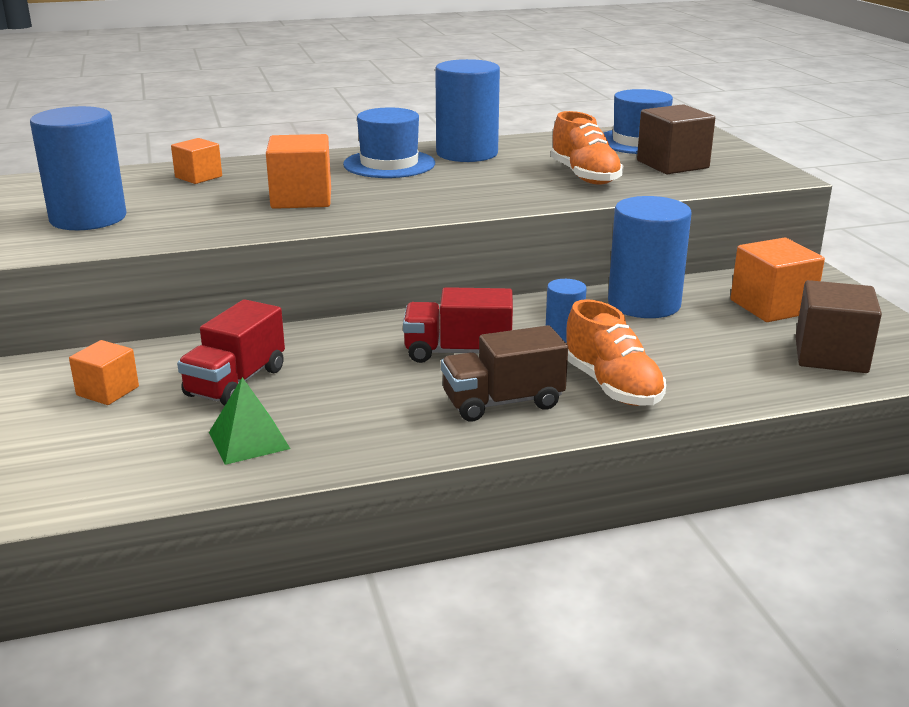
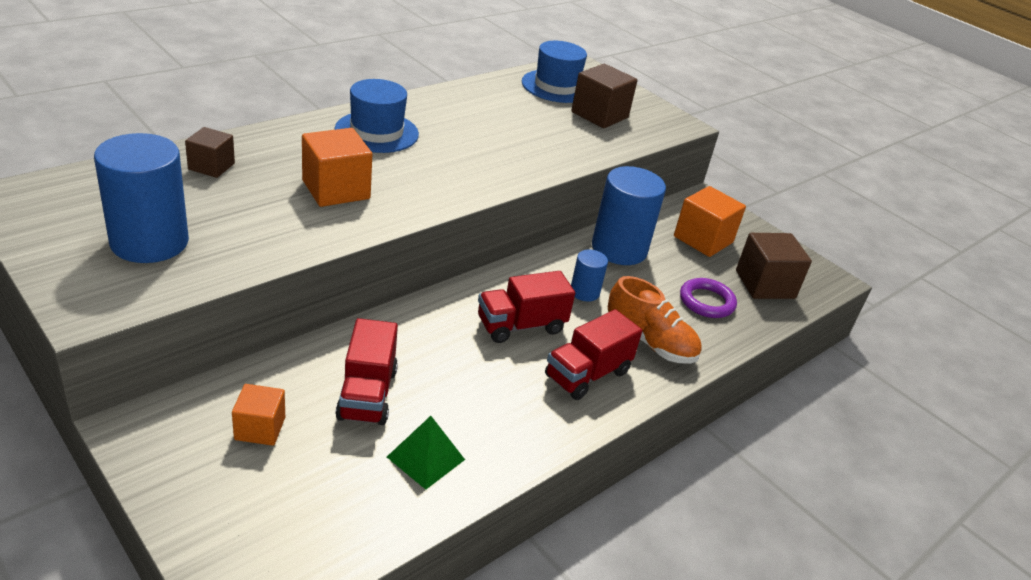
camera: 30 degrees left, 10 degrees up
(198, 177) = (211, 166): orange cube -> brown cube
(467, 153) = (432, 112): blue cylinder -> none
(503, 402) = (587, 374): brown truck -> red truck
(584, 176) = (546, 136): orange shoe -> none
(726, 361) = (706, 302): none -> purple ring

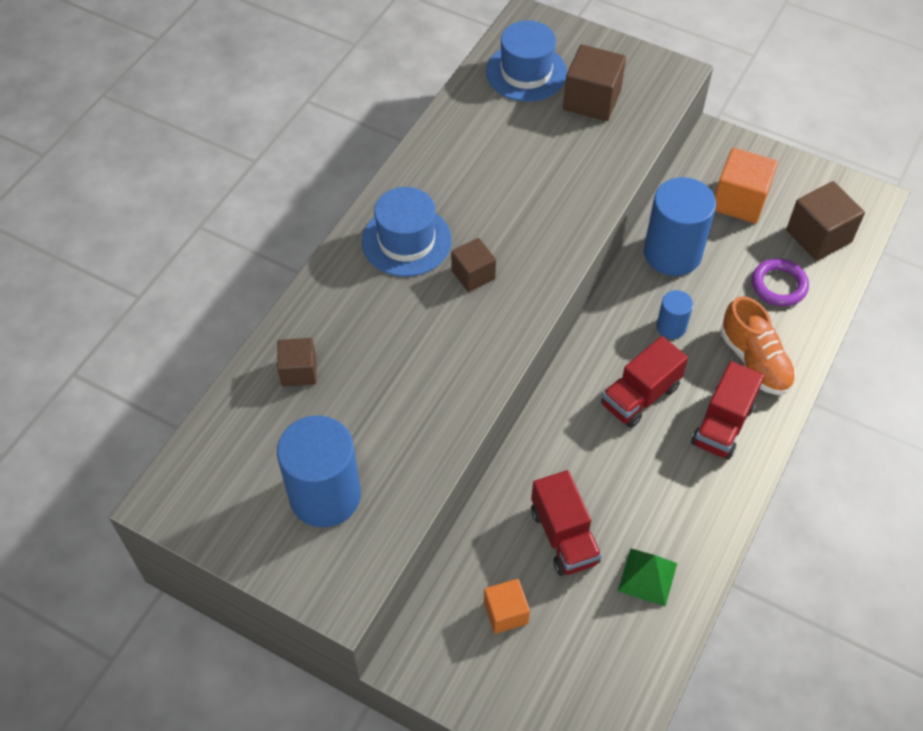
camera: 15 degrees left, 20 degrees up
(336, 189) = (427, 344): orange cube -> none
(414, 166) = (473, 274): none -> brown cube
(650, 342) = (754, 361): orange shoe -> orange shoe turned 45 degrees clockwise

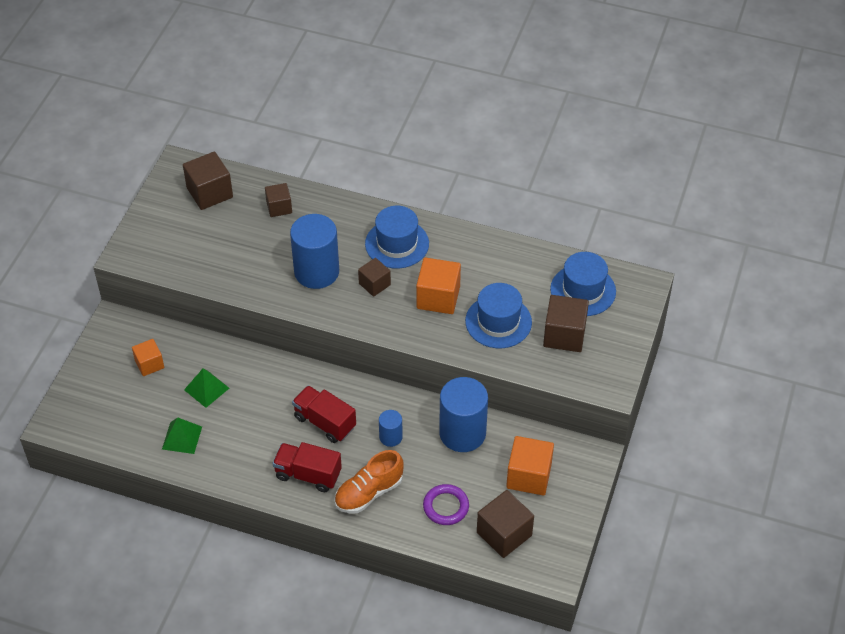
camera: 80 degrees right, 5 degrees down
(240, 462) = (209, 192): none -> brown cube
(325, 495) = (191, 236): blue cylinder -> blue cylinder (316, 272)
(510, 210) = (438, 297): none -> orange cube
(561, 157) = (498, 322): none -> blue hat
(564, 536) = (206, 389): red truck -> green pyramid

